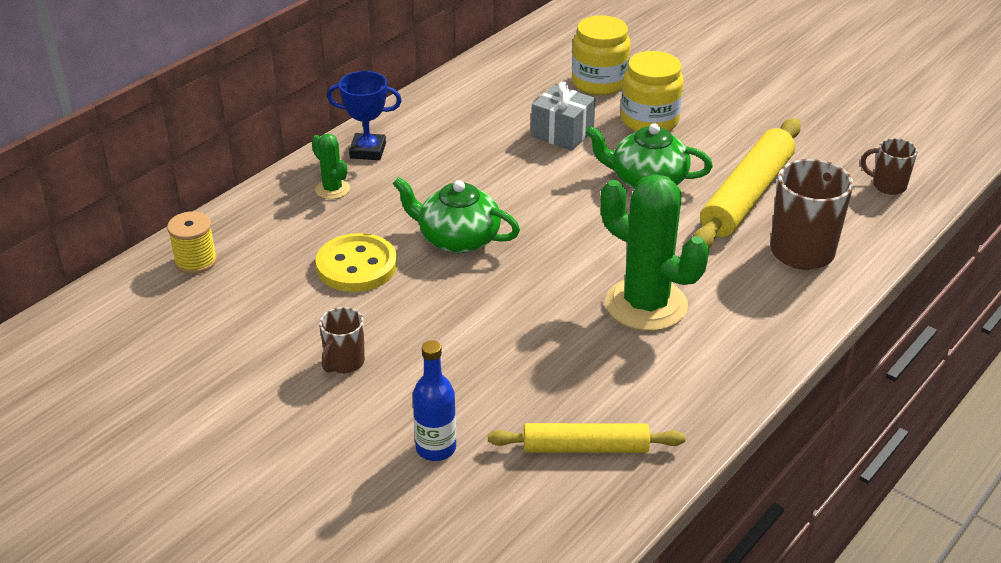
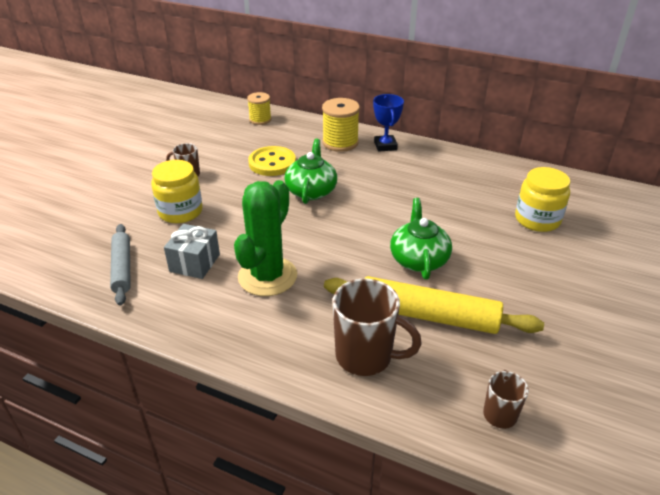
camera: 75 degrees right, 0 degrees up
(332, 189) = (340, 142): green cactus -> yellow spool
(436, 448) = (122, 215): blue bottle -> none
(562, 133) = (454, 212): grey gift -> grey gift (195, 263)
(585, 448) = (122, 268): yellow rolling pin -> grey rolling pin
(649, 120) = (502, 251): yellow jar -> yellow jar (180, 211)

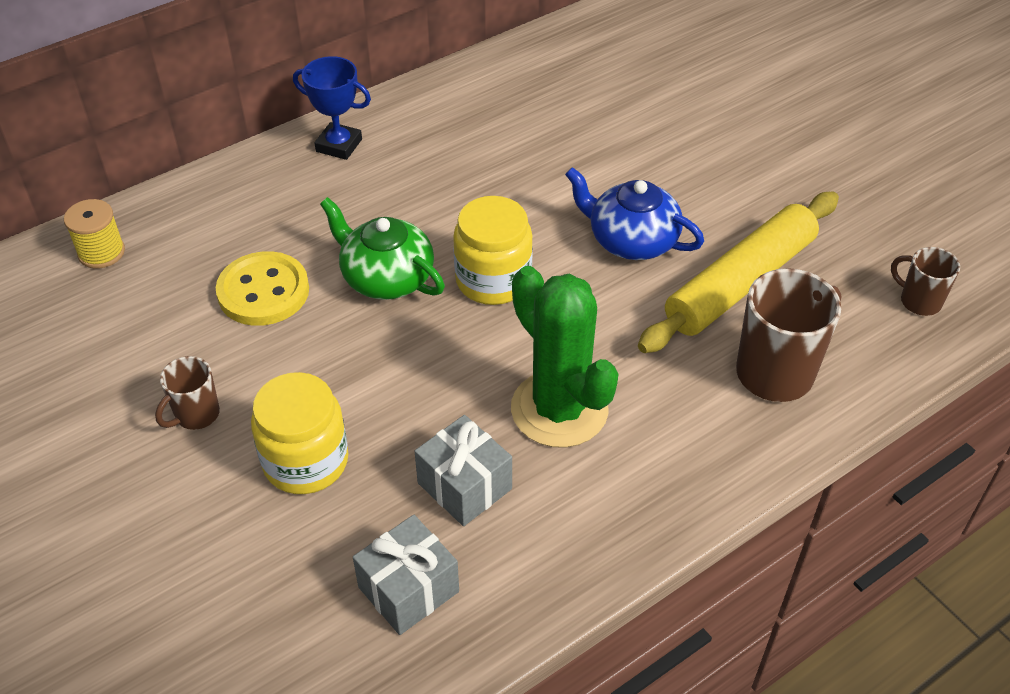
camera: 60 degrees left, 10 degrees up
(122, 268) = (408, 589): grey rolling pin -> grey gift
(340, 142) = (280, 188): yellow spool -> none
(418, 259) = (631, 240): green teapot -> blue teapot
(537, 219) = (631, 99): yellow jar -> yellow jar (493, 280)

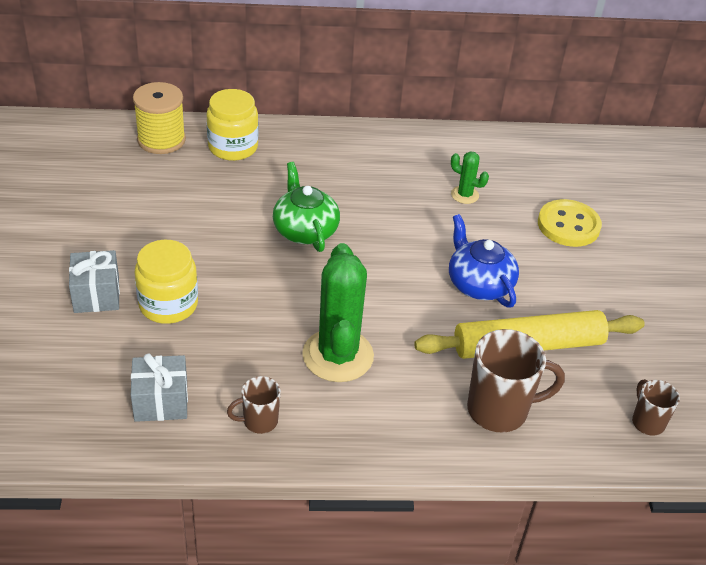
camera: 30 degrees right, 5 degrees down
(101, 252) = (161, 140): yellow spool -> yellow spool, size x1.54
(196, 415) = (134, 249): brown mug -> brown mug (259, 421)
(263, 291) = (228, 203): yellow button -> yellow button (568, 225)
(339, 145) = (346, 143): blue trophy -> none
(464, 486) = (242, 366): grey gift -> grey gift (96, 295)
(493, 280) = (367, 263): yellow jar -> yellow jar (233, 147)
(526, 144) = (464, 195): none -> green cactus

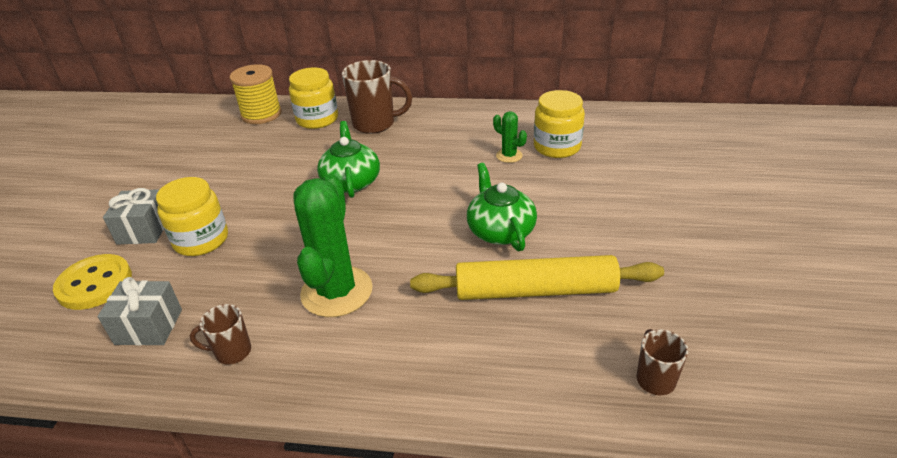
camera: 15 degrees right, 5 degrees down
(479, 284) = (500, 231): blue teapot -> green teapot
(499, 410) = (486, 355): brown mug -> brown mug (375, 124)
(512, 183) = (557, 147): none -> yellow jar
(568, 225) = (604, 181): yellow button -> yellow button (94, 284)

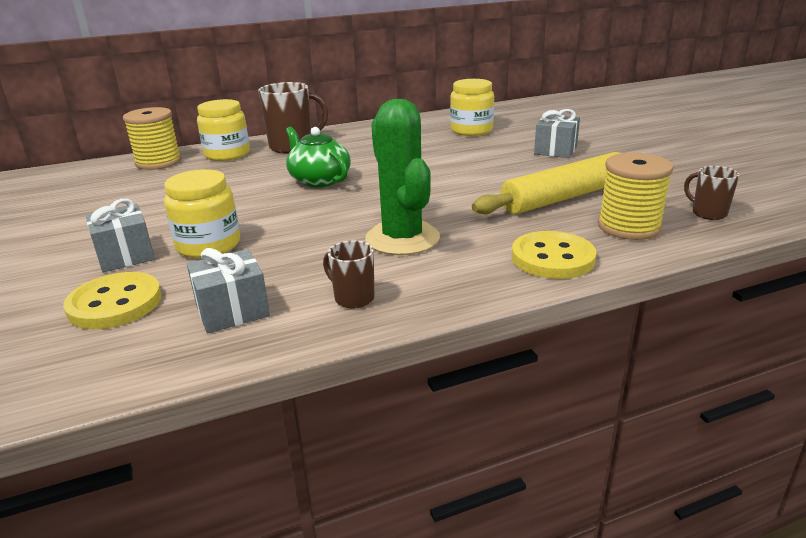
camera: 30 degrees left, 10 degrees down
(232, 352) = (353, 298): brown mug -> brown mug turned 75 degrees clockwise
(428, 376) = (552, 258): none -> yellow button
(500, 231) = (492, 176): green teapot -> none
(509, 156) = (440, 141): green cactus -> none
(547, 363) = (629, 227): none -> yellow spool
(608, 209) = (555, 150): none -> grey gift

